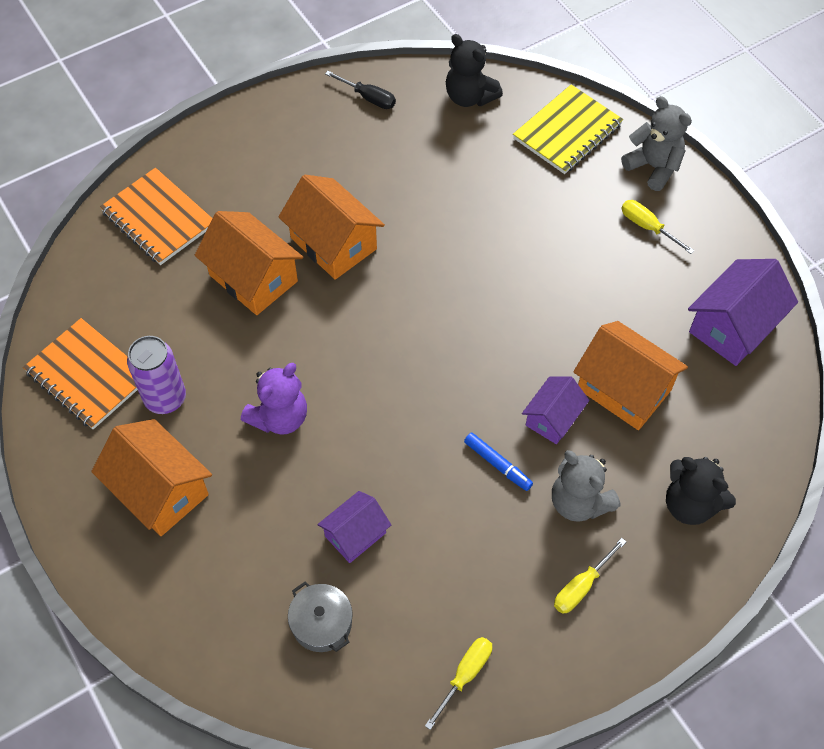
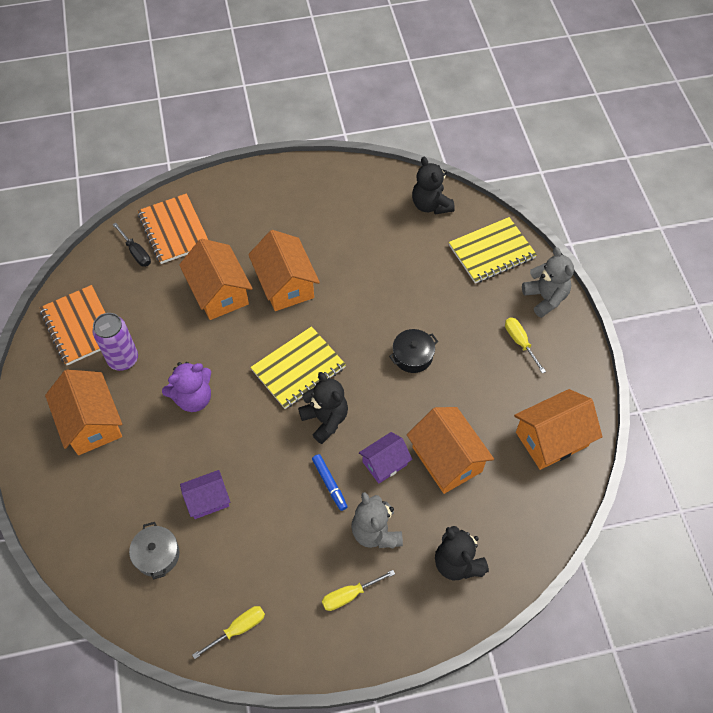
camera: 20 degrees right, 0 degrees up
(368, 98) = (357, 185): black screwdriver -> black screwdriver (136, 252)
(397, 340) = (298, 369): none -> yellow notebook
(457, 390) = (325, 419): none -> black teddy bear
(529, 281) = (412, 356): none -> black pot
(733, 326) = (551, 439): purple house -> orange house

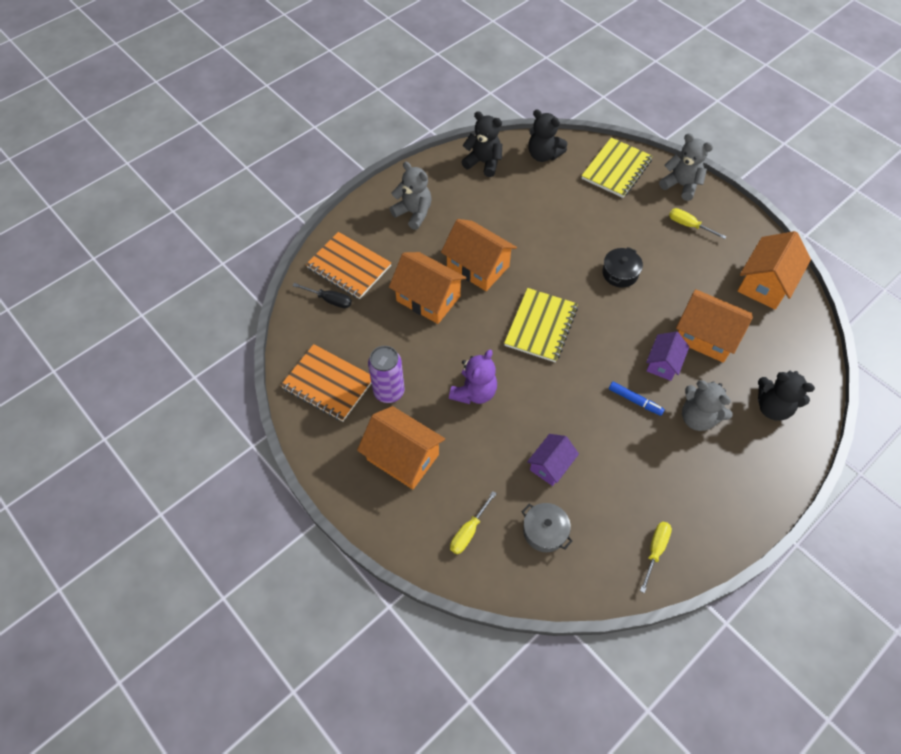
camera: 30 degrees left, 0 degrees up
(267, 207) = (413, 213): none -> grey teddy bear
(325, 419) = (592, 354): black teddy bear -> black teddy bear (483, 162)
(350, 595) = (716, 475): yellow screwdriver -> yellow screwdriver (469, 531)

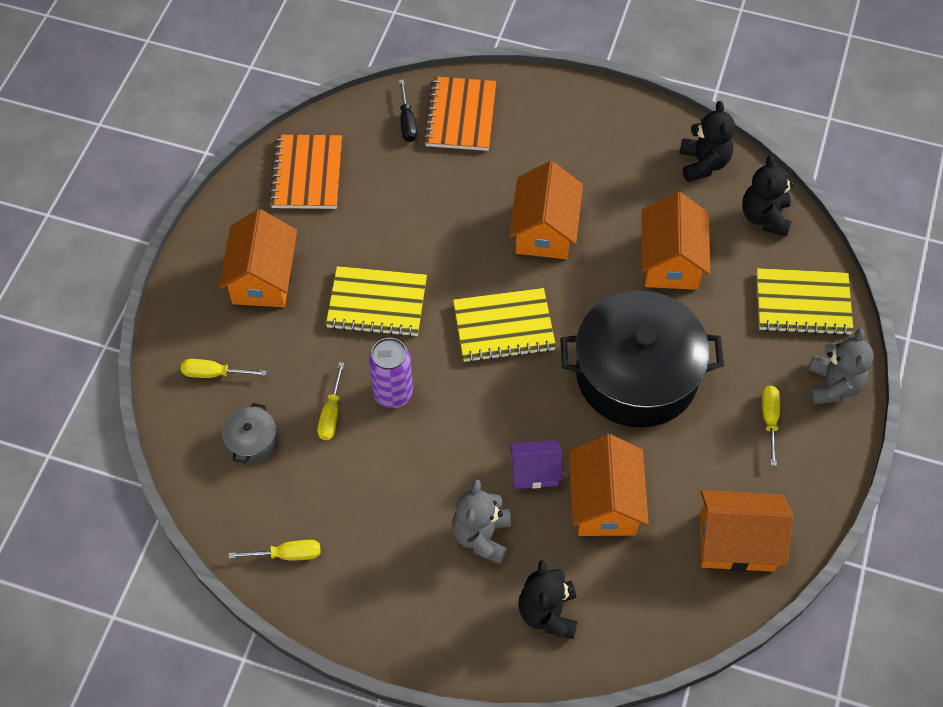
camera: 60 degrees right, 0 degrees up
(389, 391) = (330, 229): purple can -> purple can (393, 394)
(413, 213) = (576, 135): grey teddy bear -> none
(428, 298) = (469, 205): orange house -> orange house (671, 261)
(474, 392) = (377, 303): purple teddy bear -> yellow notebook
(550, 465) = (331, 413): purple house -> yellow screwdriver
(620, 273) = (636, 374): black pot -> black pot, size x2.47
(635, 401) = (463, 462): blue marker -> none

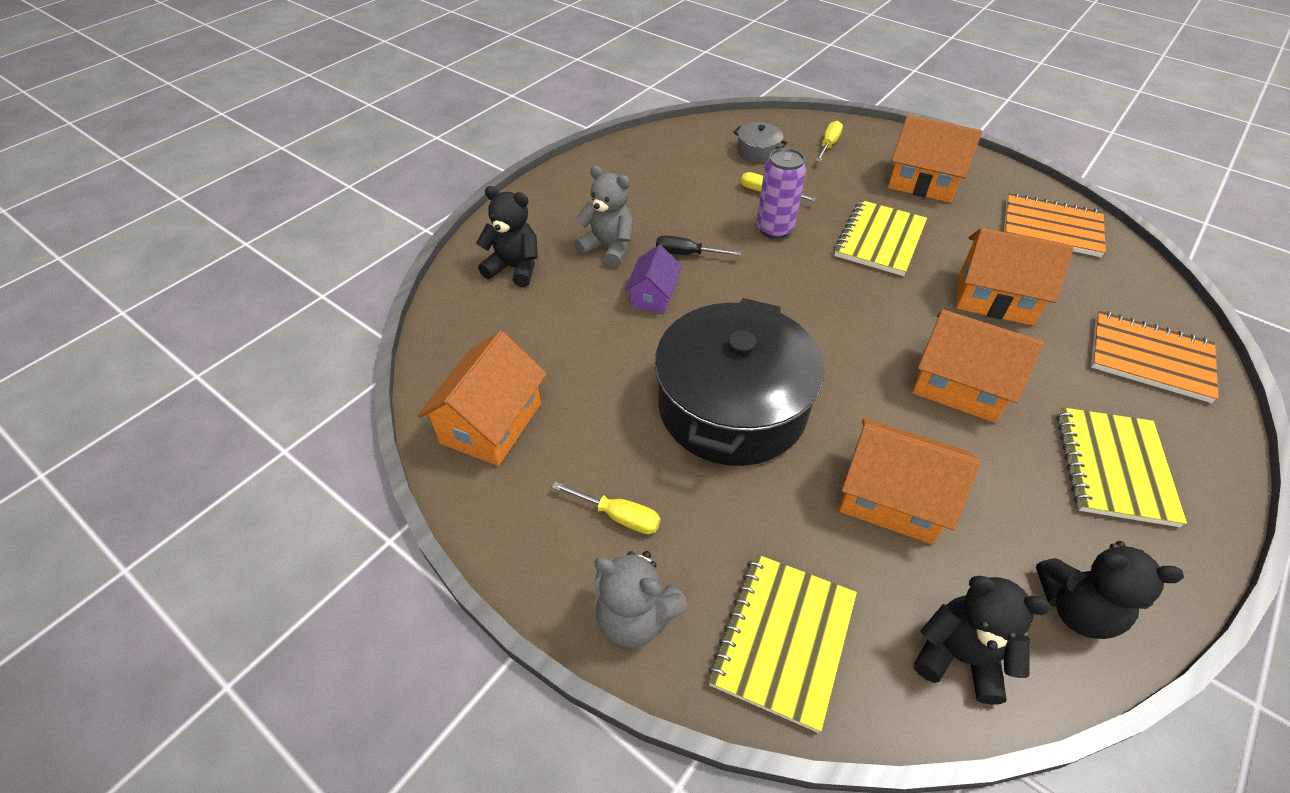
camera: 110 degrees right, 10 degrees down
(287, 554) = (651, 151): yellow screwdriver -> none
(407, 122) = (1134, 311): black screwdriver -> black screwdriver (687, 254)
(504, 327) = (828, 317): yellow notebook -> yellow notebook (1113, 467)
(604, 502) = (595, 334): orange house -> orange house (995, 298)

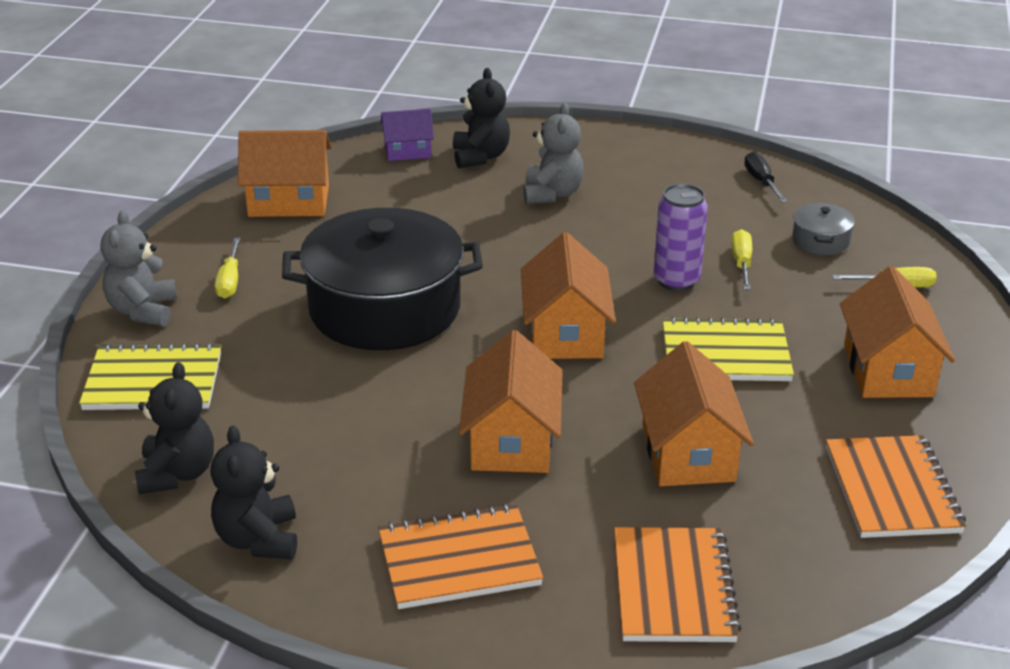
camera: 65 degrees right, 15 degrees down
(653, 296) = (502, 234): purple house -> purple house (407, 151)
(687, 254) = (582, 238): black screwdriver -> black screwdriver (761, 182)
(892, 498) = (328, 416): orange house -> orange house (565, 333)
(1113, 467) = (459, 560): yellow notebook -> orange notebook

